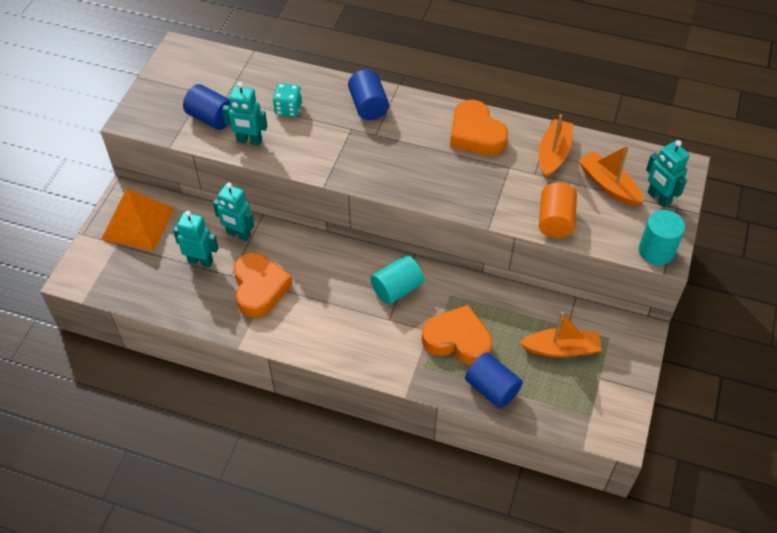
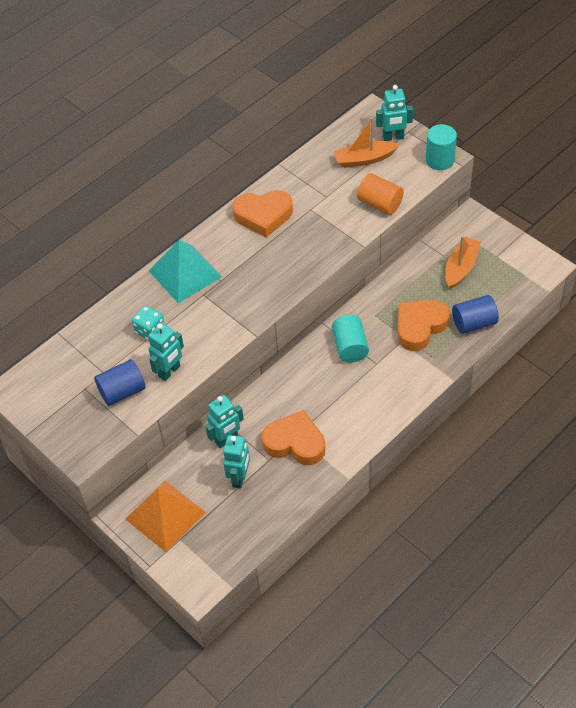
camera: 60 degrees left, 0 degrees up
(200, 261) = (239, 478): turquoise robot -> turquoise robot turned 150 degrees clockwise
(368, 106) = (185, 273): blue cylinder -> turquoise pyramid
(553, 154) = (314, 177): orange boat -> none

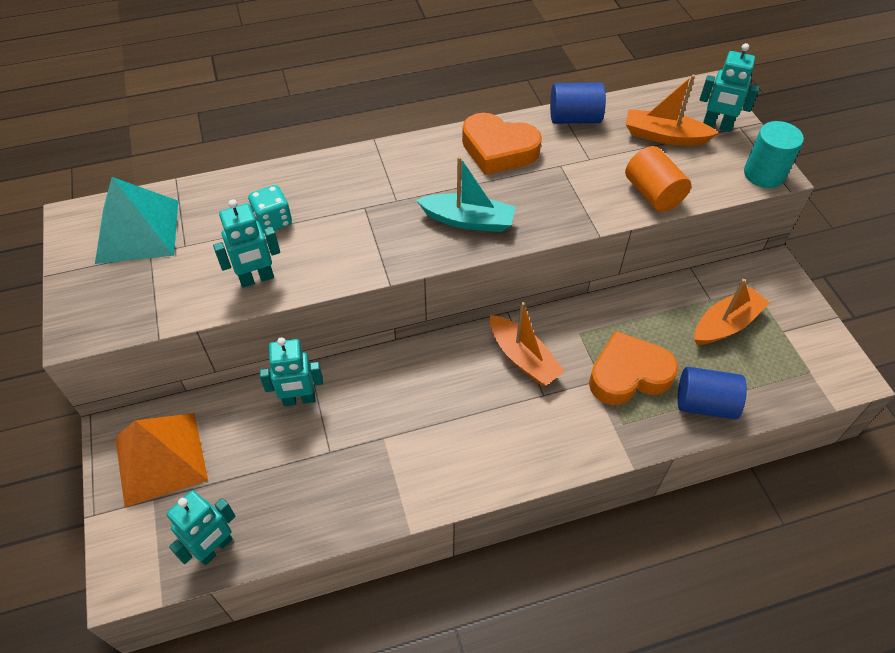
camera: 25 degrees right, 0 degrees up
(122, 391) = (186, 276): blue cylinder -> blue cylinder (574, 118)
(185, 273) = (361, 175): turquoise pyramid -> turquoise pyramid (137, 231)
(239, 478) = (279, 457): turquoise robot -> turquoise robot (215, 548)
(276, 273) = (468, 220): none -> turquoise boat
(295, 443) = (376, 447): orange heart -> none
(350, 347) = (523, 358): turquoise cylinder -> orange boat

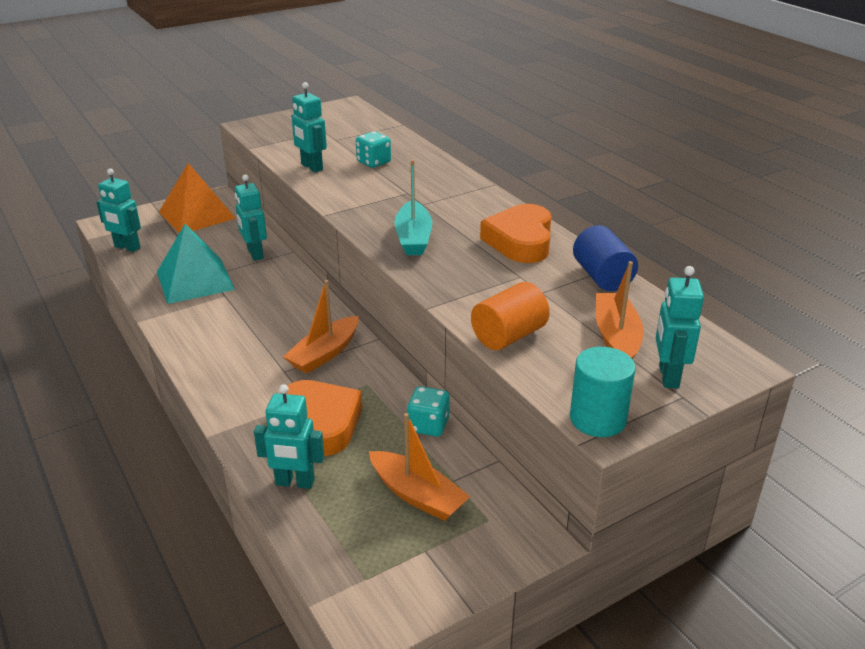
camera: 75 degrees right, 20 degrees down
(137, 231) = (343, 123): turquoise pyramid -> turquoise pyramid (195, 280)
(643, 301) = (428, 425): none -> turquoise dice
(705, 404) = (295, 482): blue cylinder -> turquoise robot

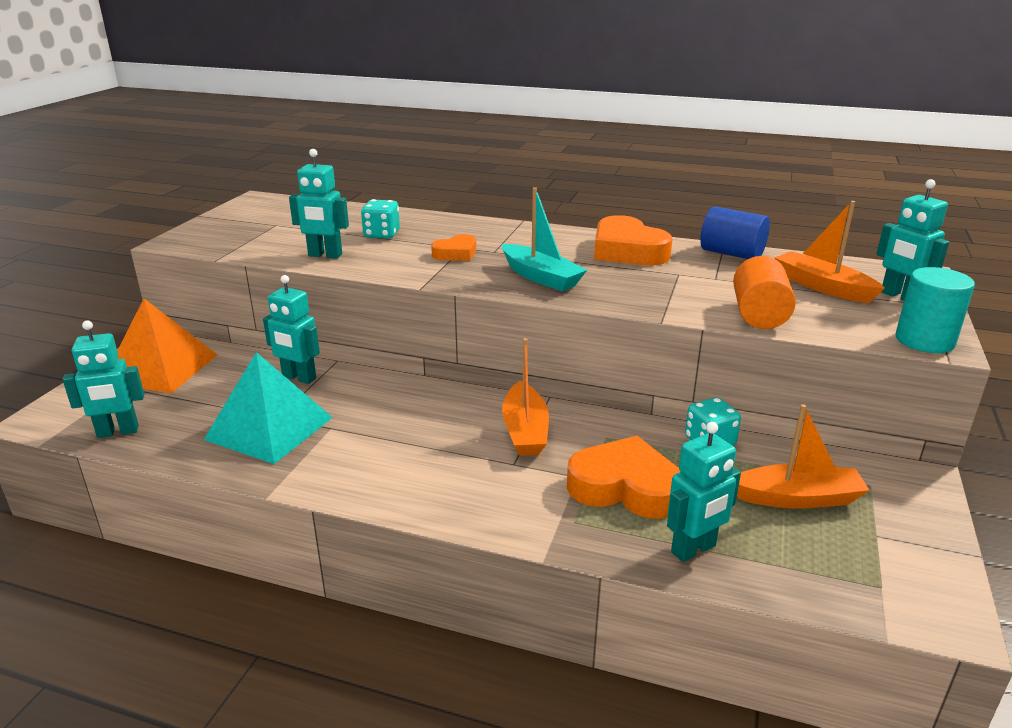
camera: 40 degrees left, 5 degrees down
(393, 196) = (456, 253): none -> orange heart

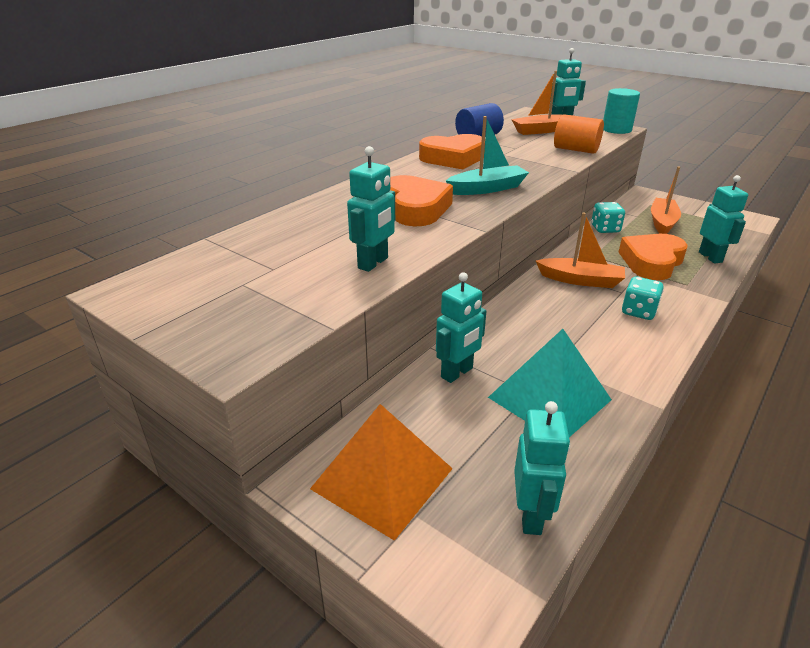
camera: 70 degrees left, 5 degrees up
(382, 234) = (337, 231): turquoise dice -> turquoise dice (638, 311)
(456, 253) = (415, 208): orange heart -> orange heart, size x1.81

